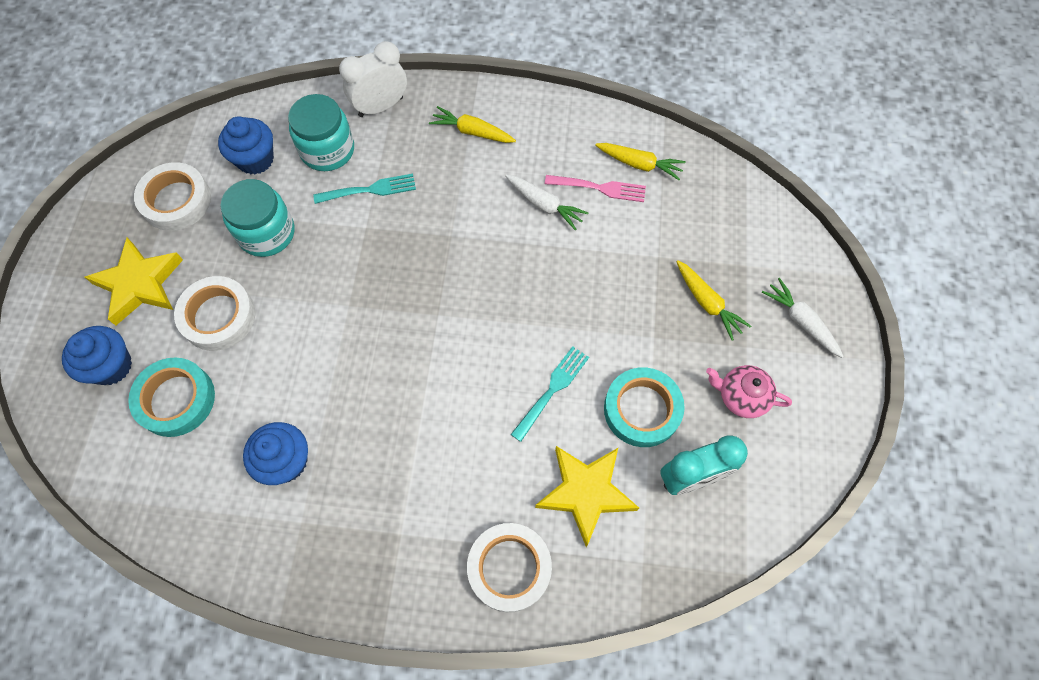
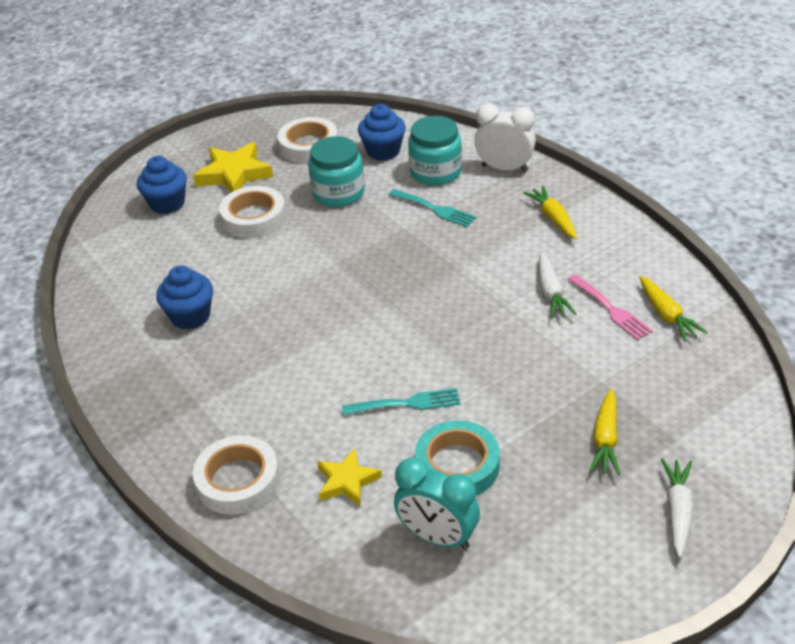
camera: 50 degrees right, 25 degrees down
(176, 399) = (177, 243): turquoise tape -> none
(585, 492) = (347, 481): yellow star -> yellow star, size x0.62
(741, 397) = (551, 519): pink teapot -> none

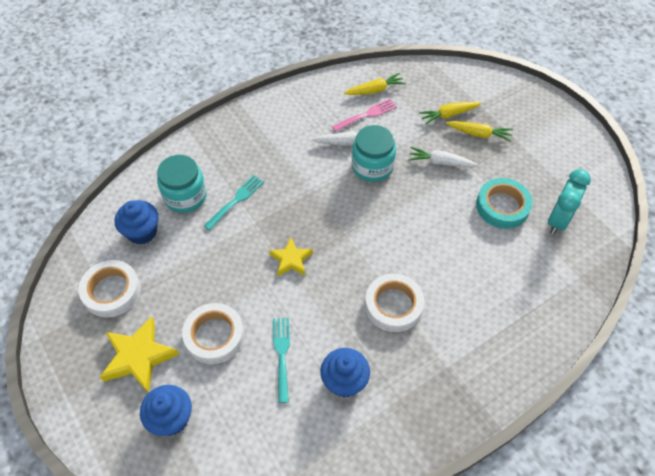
camera: 90 degrees left, 15 degrees up
(238, 480) = (522, 334): white tape -> white tape (393, 305)
(338, 193) = (195, 267): turquoise jar -> turquoise jar (372, 167)
(347, 481) = (518, 267): yellow star -> yellow star (291, 259)
(406, 403) = (449, 231): turquoise fork -> turquoise fork (282, 355)
(504, 168) = (194, 152): white clock -> none
(553, 218) = (265, 131): yellow carrot -> yellow carrot (448, 115)
(677, 511) = (529, 112): white carrot -> white carrot (440, 162)

